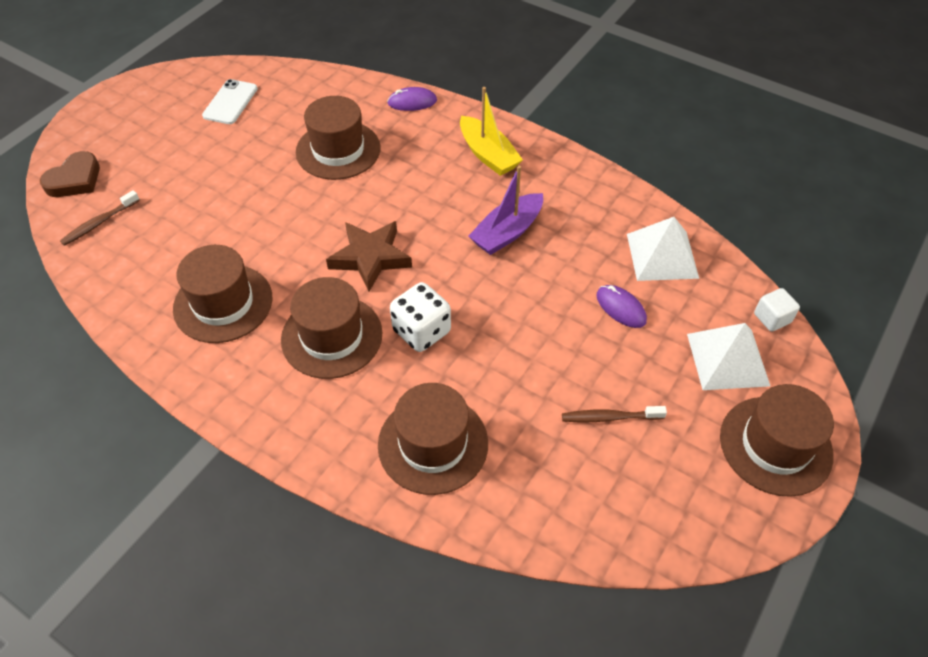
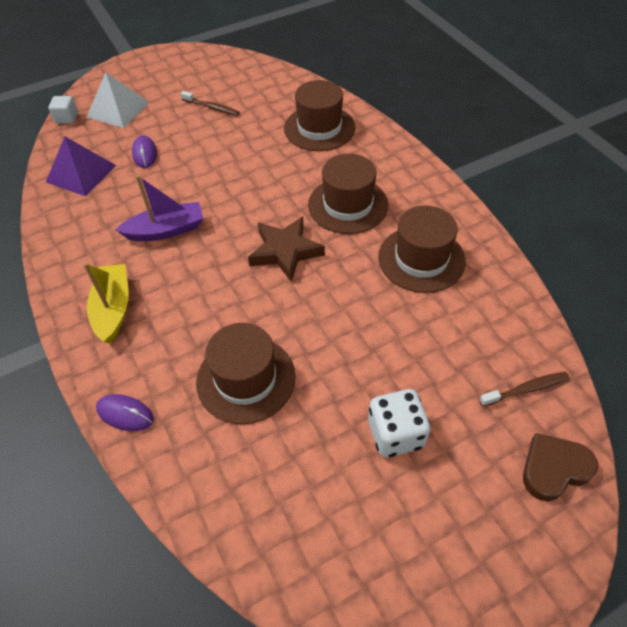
camera: 150 degrees left, 0 degrees up
(230, 102) = (332, 523): white phone -> none
(421, 331) = (283, 186): white dice -> white dice (395, 434)
(662, 256) = (81, 173): white pyramid -> purple pyramid
(775, 445) = (143, 72): brown hat -> none

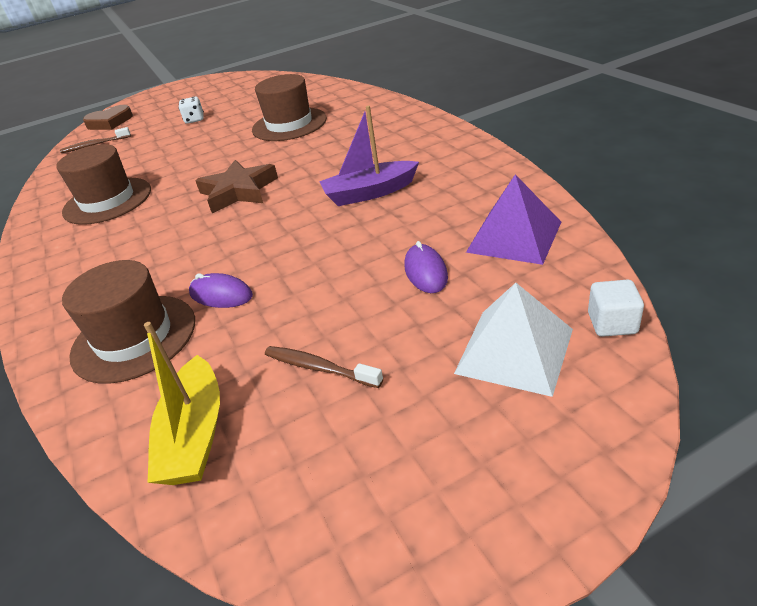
camera: 175 degrees left, 15 degrees down
(113, 309) = (406, 139): yellow boat -> yellow boat (195, 435)
(125, 414) = (376, 102): purple mouse -> purple mouse (221, 295)
(348, 205) = (151, 237): brown hat -> none
(395, 434) = (194, 120): white dice -> white dice, size x0.61

